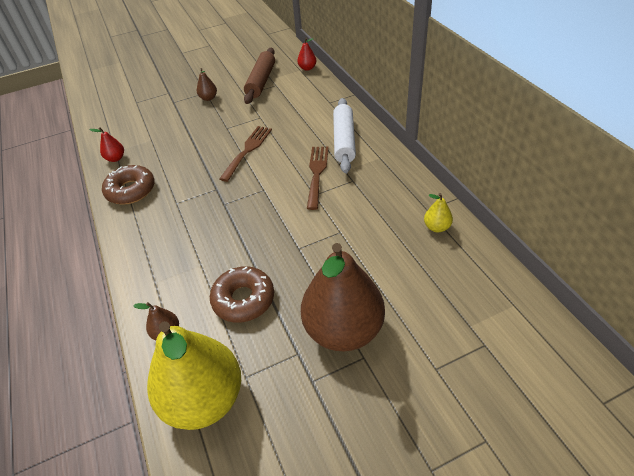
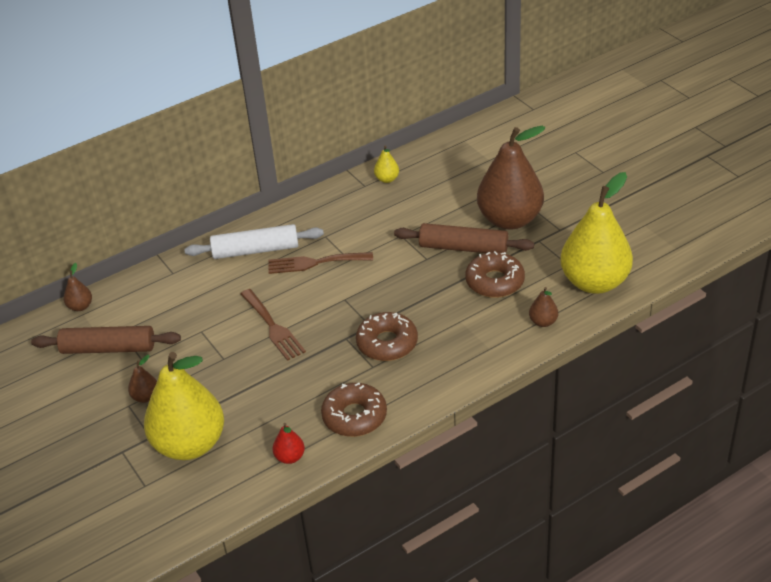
camera: 100 degrees left, 5 degrees down
(156, 117) = (190, 444): none -> yellow pear
(197, 213) = (387, 343): none -> brown donut
(247, 150) = (273, 327): brown fork -> brown fork turned 135 degrees counterclockwise
(306, 279) = (463, 248): none -> brown rolling pin
(307, 68) = (80, 306): red pear -> brown pear

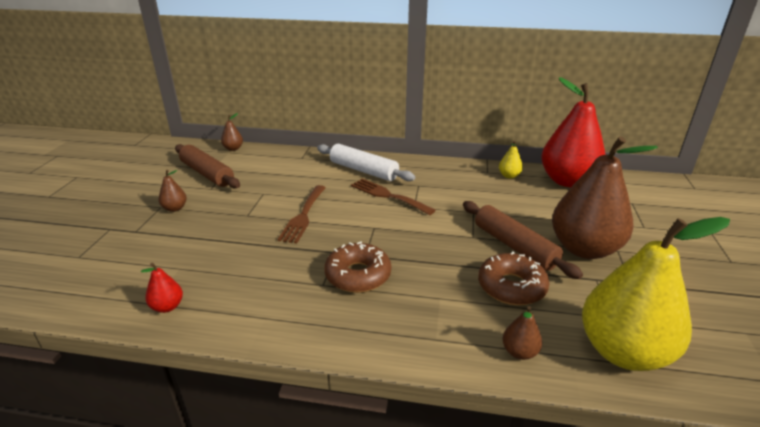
camera: 40 degrees right, 10 degrees down
(190, 444) = (140, 251): yellow pear -> none
(354, 416) = (252, 312): brown donut -> none
(437, 157) = (567, 181): none -> red pear

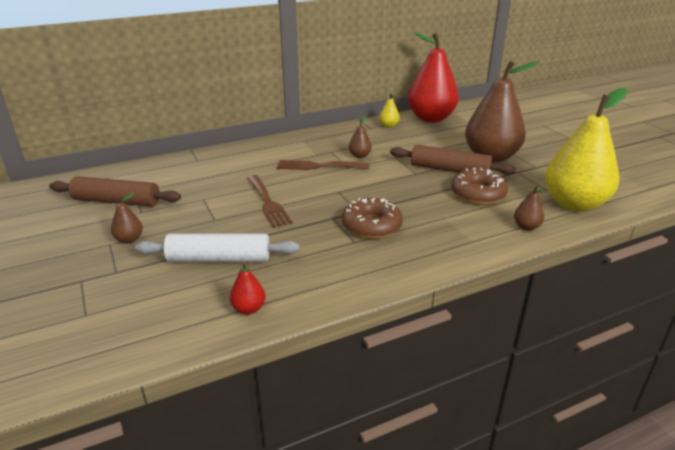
camera: 35 degrees left, 0 degrees up
(233, 148) = (110, 172): brown pear -> brown pear (359, 156)
(363, 170) = (271, 154): white rolling pin -> white rolling pin (219, 258)

